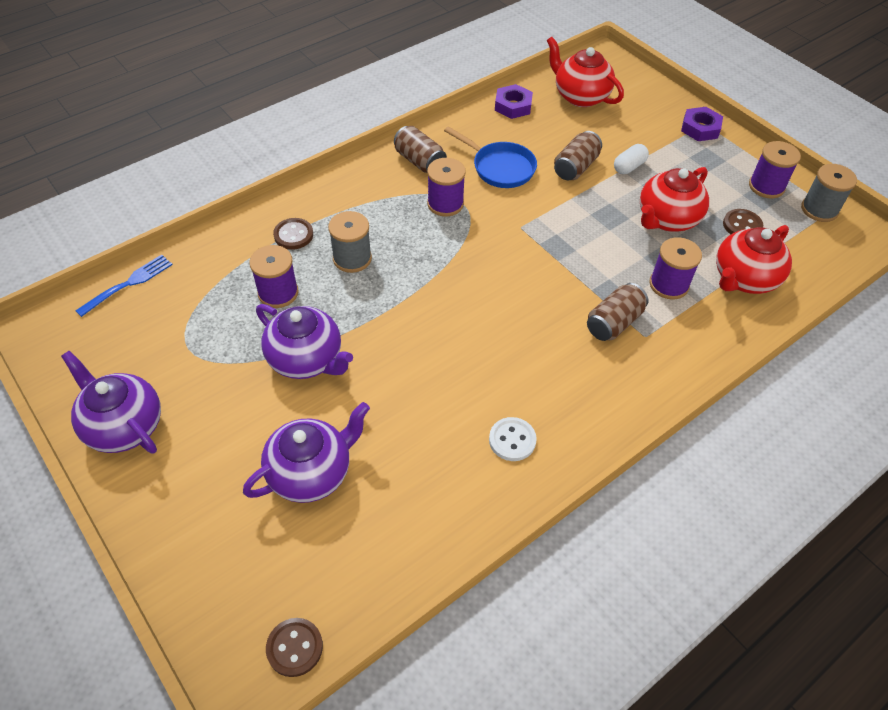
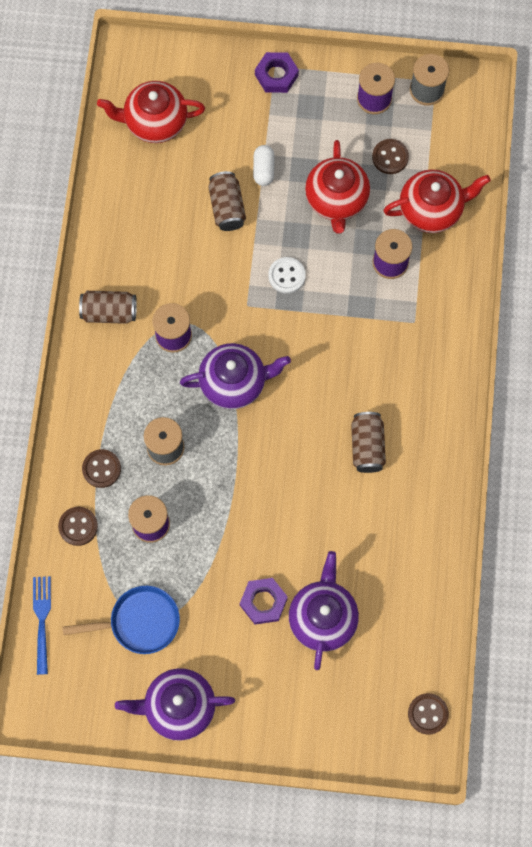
camera: 45 degrees left, 20 degrees up
(231, 253) = (78, 526): none -> brown button
(306, 359) = (230, 551): purple teapot -> purple teapot (234, 383)
(500, 168) = (174, 261): blue pan -> blue pan (140, 622)
(512, 440) = (410, 480): white button -> white button (286, 276)
(513, 106) = (115, 183): purple nut -> purple nut (263, 602)
(613, 323) = (385, 330): brown can -> brown can (367, 446)
(744, 279) = (431, 210): red teapot -> red teapot turned 105 degrees counterclockwise

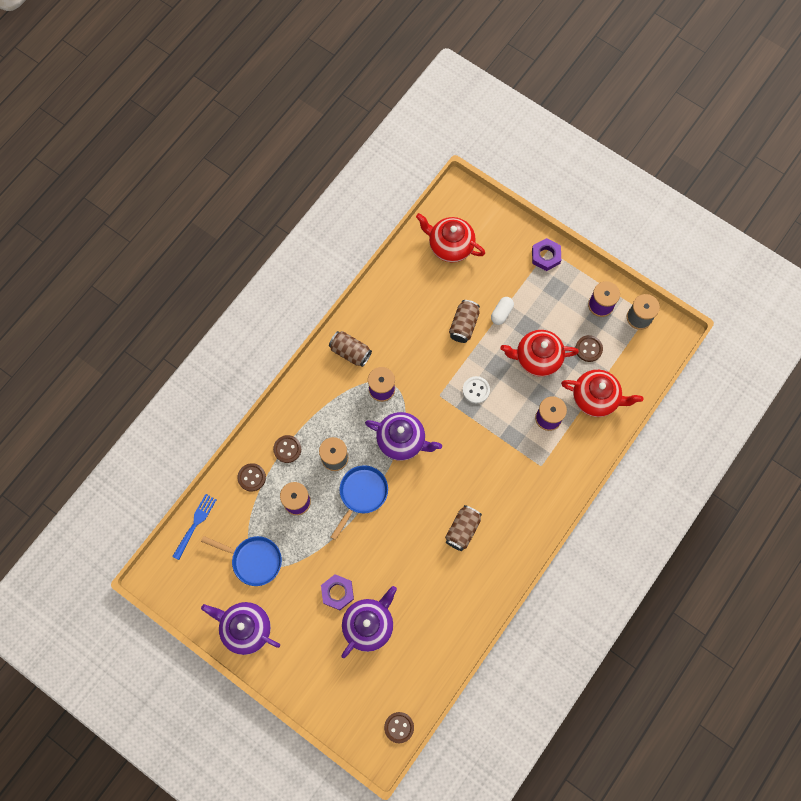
camera: 30 degrees right, 0 degrees up
(223, 472) = (361, 494): none -> blue pan
(336, 200) = (537, 358): red teapot -> red teapot turned 60 degrees clockwise

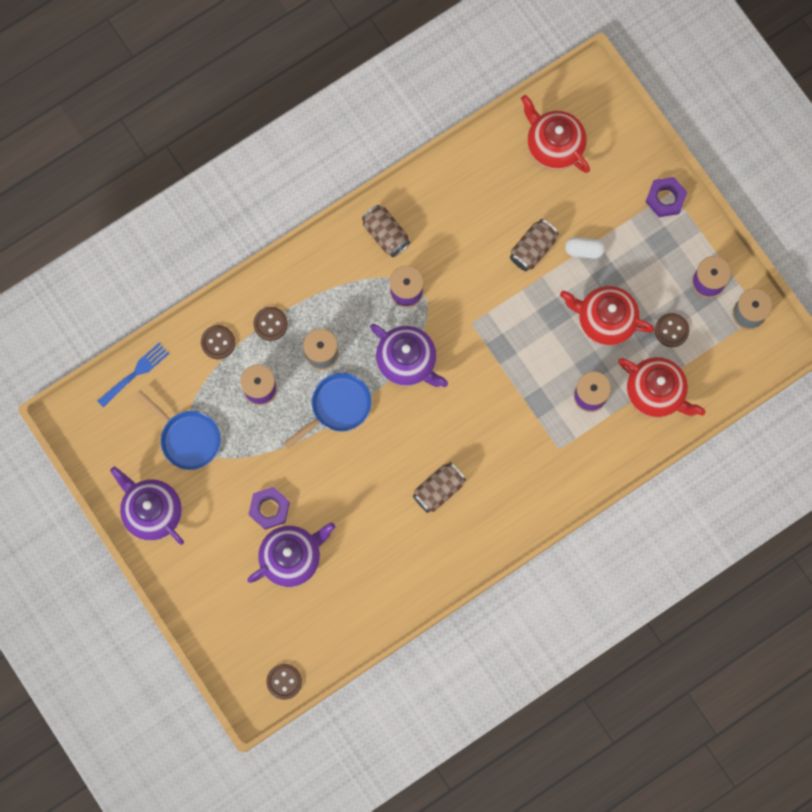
camera: 20 degrees right, 5 degrees up
(476, 390) = (517, 332): white button -> none
(501, 313) = (584, 250): white capsule -> white capsule turned 45 degrees clockwise

